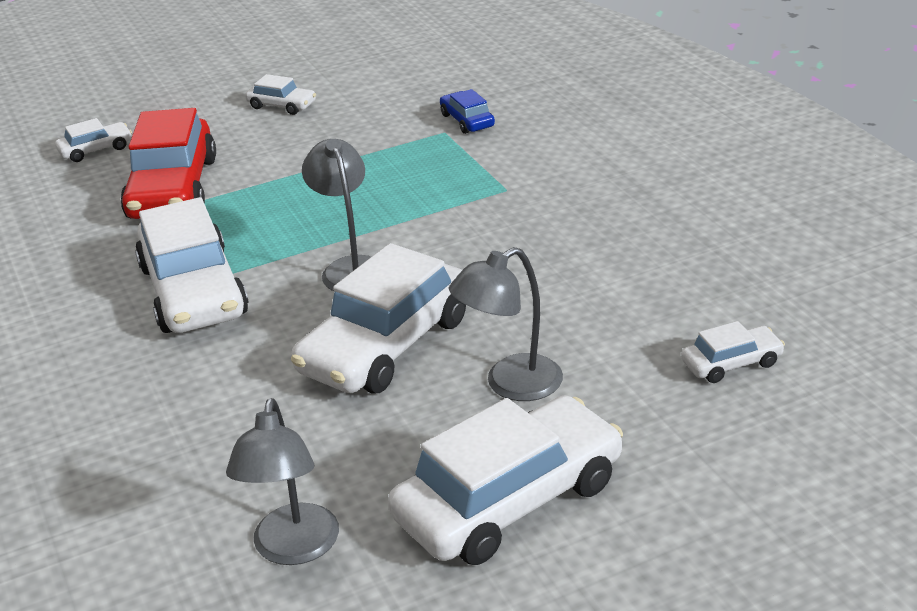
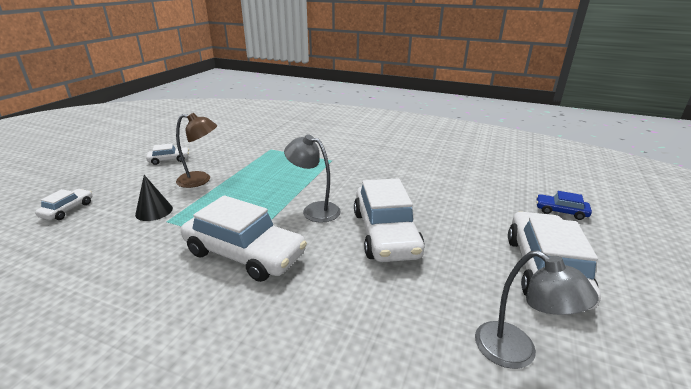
camera: 45 degrees left, 5 degrees down
(172, 188) = (154, 211): red car -> black cone
(277, 158) = (200, 180): none -> brown lamp
(467, 120) = (274, 143): blue car -> blue car (560, 211)
(510, 385) = (460, 225): grey lamp -> none
(731, 363) = (510, 186): white car -> none

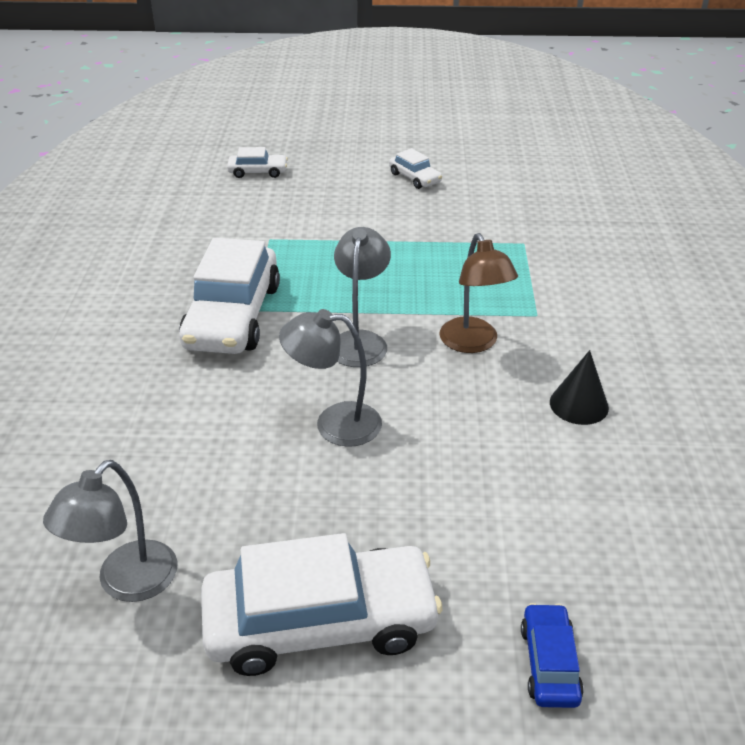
camera: 70 degrees right, 10 degrees up
(154, 211) = (285, 222): black cone -> black cone (579, 404)
(200, 180) = (377, 223): brown lamp -> brown lamp (473, 343)
(385, 233) = (334, 423): white car -> grey lamp

